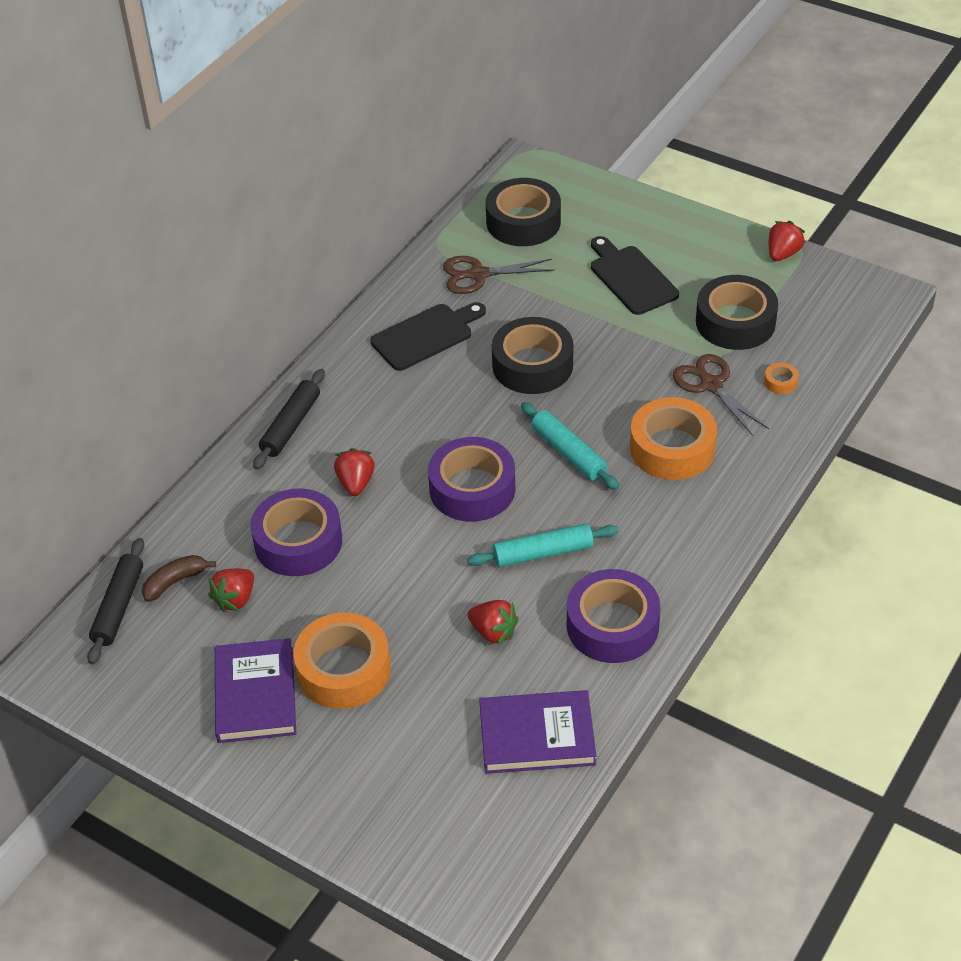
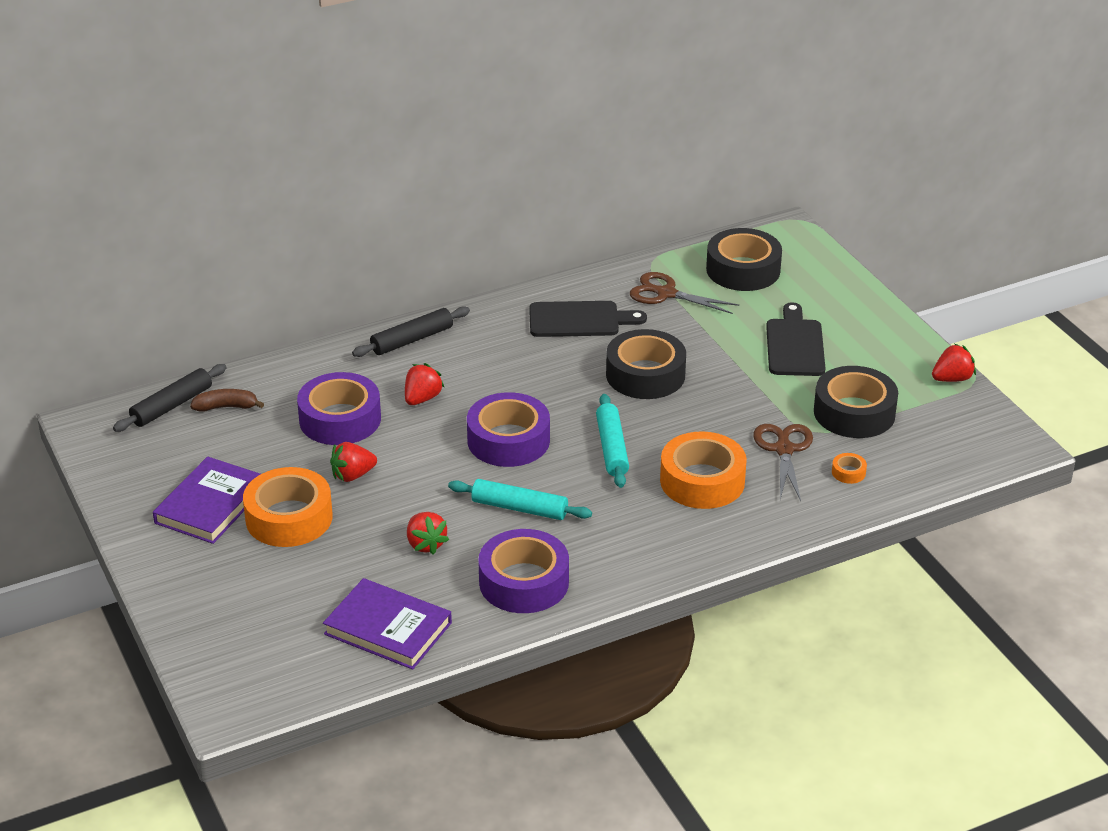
camera: 30 degrees right, 10 degrees down
(235, 599) = (257, 437): red strawberry -> red strawberry (352, 475)

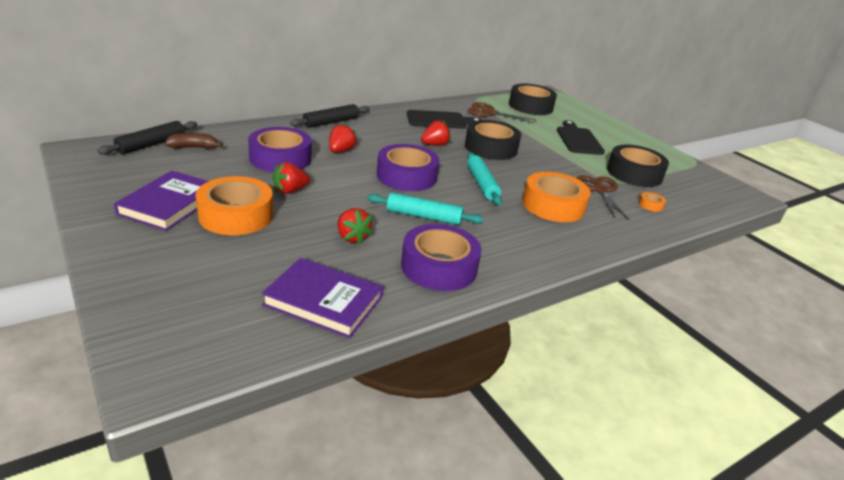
camera: 10 degrees left, 5 degrees down
(952, 379) = (683, 160): red strawberry -> red strawberry (435, 145)

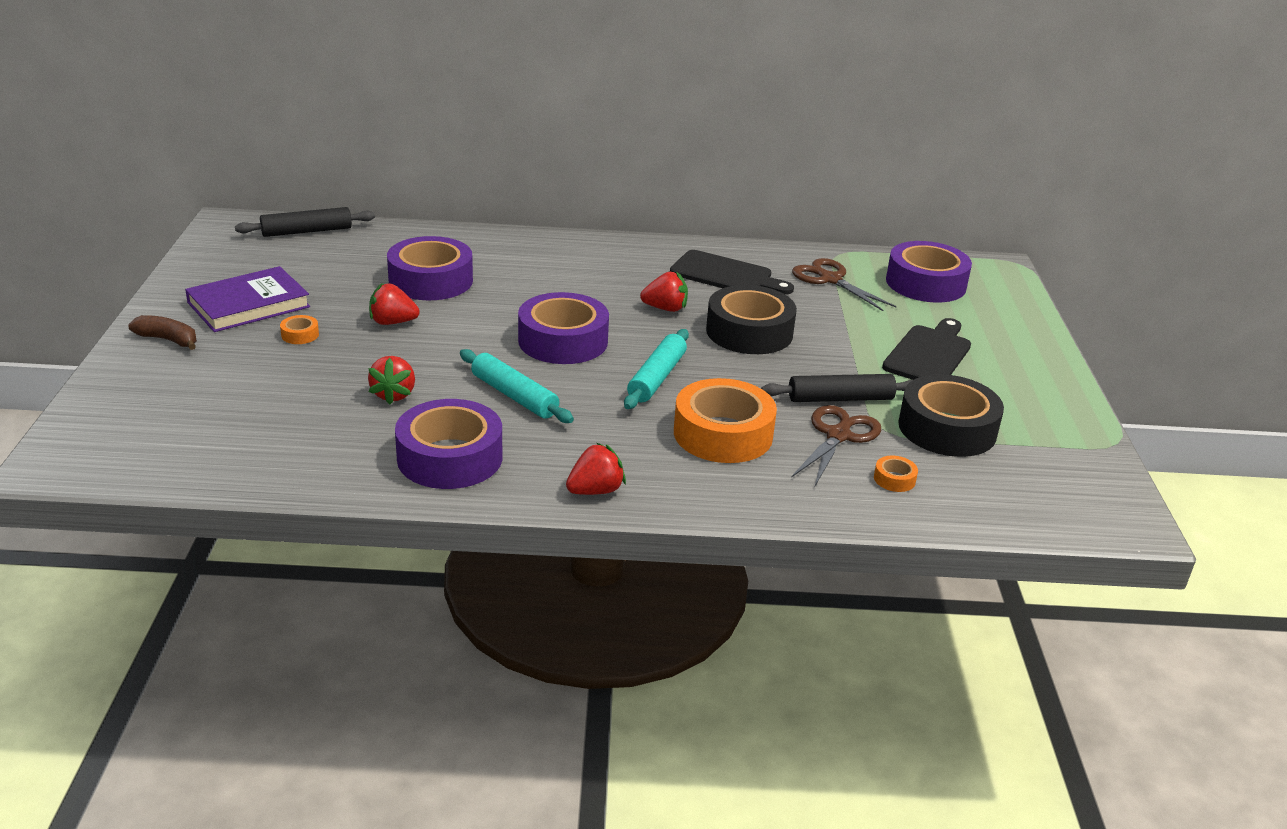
camera: 35 degrees right, 0 degrees up
(194, 147) = (348, 245): brown banana -> brown banana (168, 340)
(236, 215) = (300, 335): orange tape -> orange tape, size x0.40
(323, 301) = (277, 450): purple book -> none
(331, 122) = (558, 246): black rolling pin -> black rolling pin (840, 398)
(340, 151) = (519, 288): red strawberry -> red strawberry (595, 491)
(530, 106) = (926, 283): black tape -> purple tape

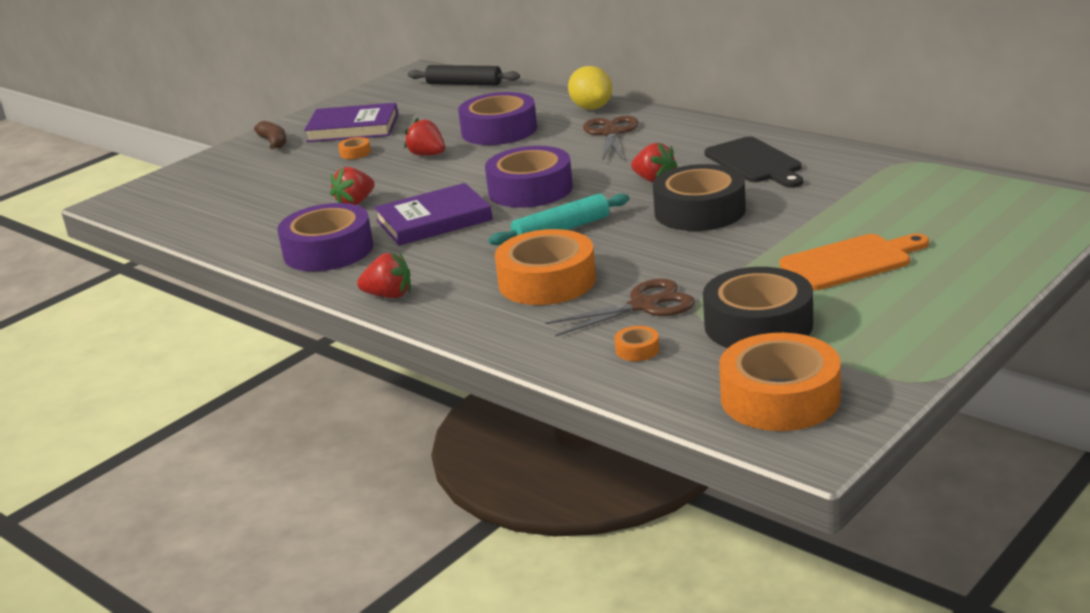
camera: 45 degrees right, 5 degrees down
(491, 240) = (591, 108): none -> yellow lemon
(514, 396) = (434, 220): turquoise rolling pin -> purple book
(829, 279) = (856, 182): brown scissors -> brown scissors (611, 133)
(840, 398) = (695, 278): black rolling pin -> none
(926, 283) = (958, 202): purple tape -> none
(929, 354) = (851, 262): black cutting board -> orange cutting board
(1053, 489) = (780, 398): none -> orange tape

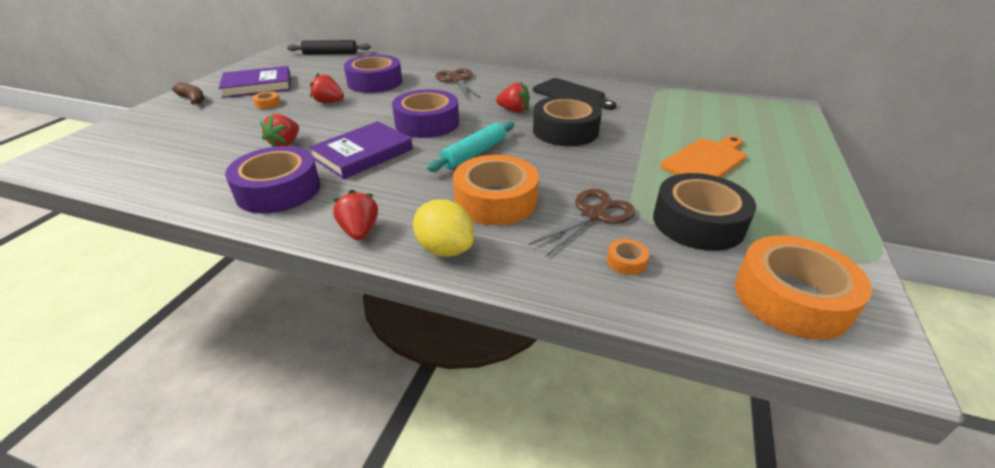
camera: 25 degrees left, 10 degrees up
(389, 295) = (359, 231): red strawberry -> red strawberry turned 90 degrees counterclockwise
(591, 108) = (431, 65): yellow lemon -> yellow lemon (445, 249)

